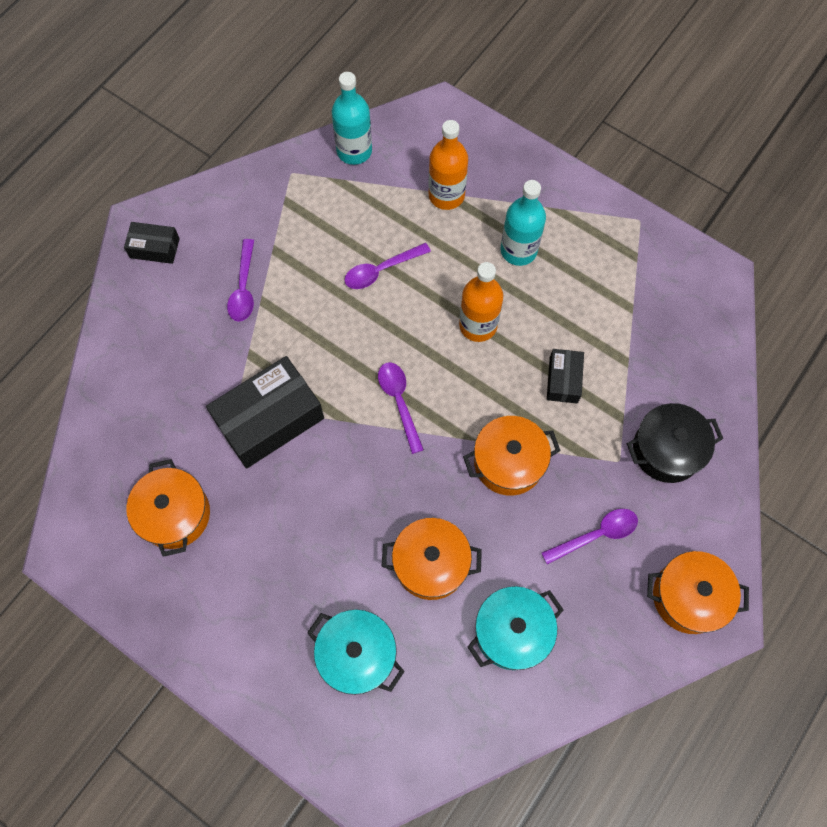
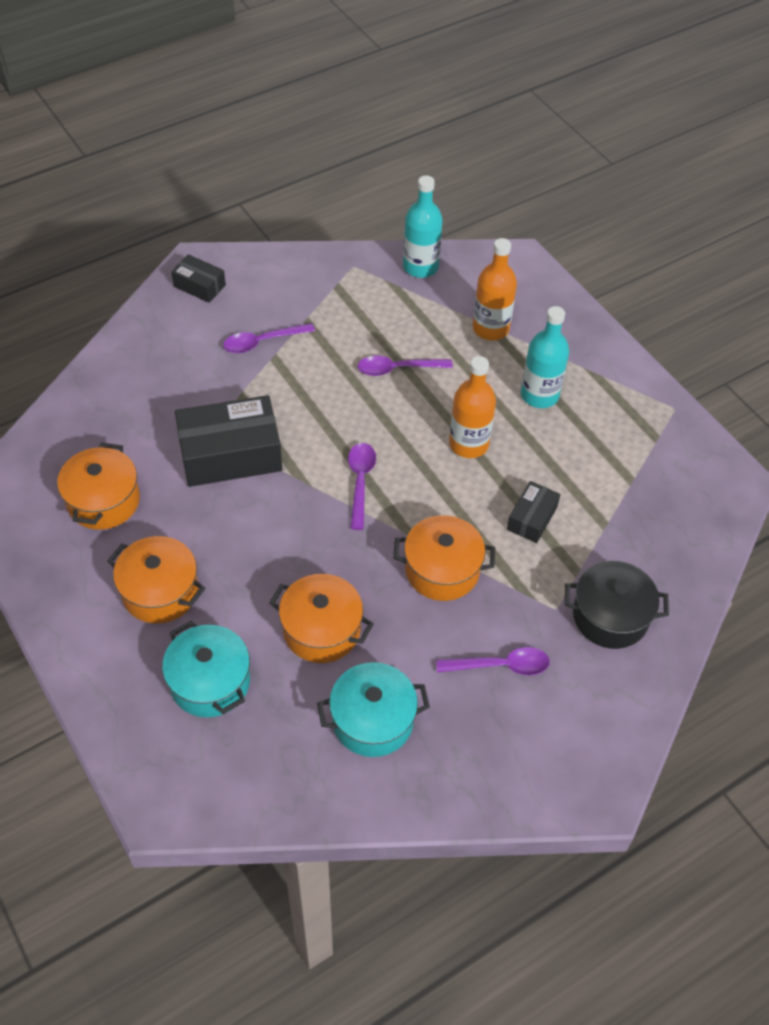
camera: 20 degrees right, 15 degrees down
(243, 288) = (262, 342): purple spoon -> purple spoon turned 45 degrees clockwise
(688, 597) = (572, 758): orange pot -> orange pot (160, 592)

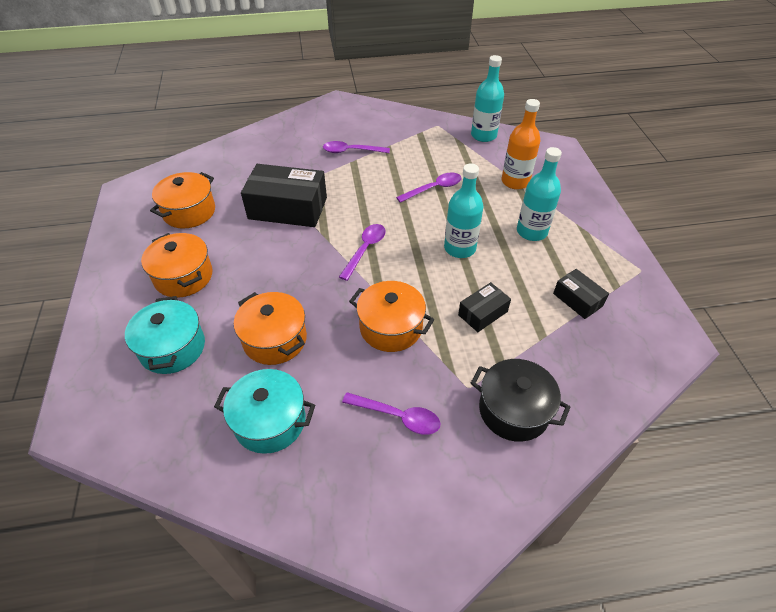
camera: 25 degrees right, 5 degrees down
(199, 286) = (332, 113): black box -> black box (577, 300)
(398, 369) = (433, 188): purple spoon -> purple spoon turned 135 degrees clockwise
(469, 444) = (459, 248): orange bottle -> turquoise bottle

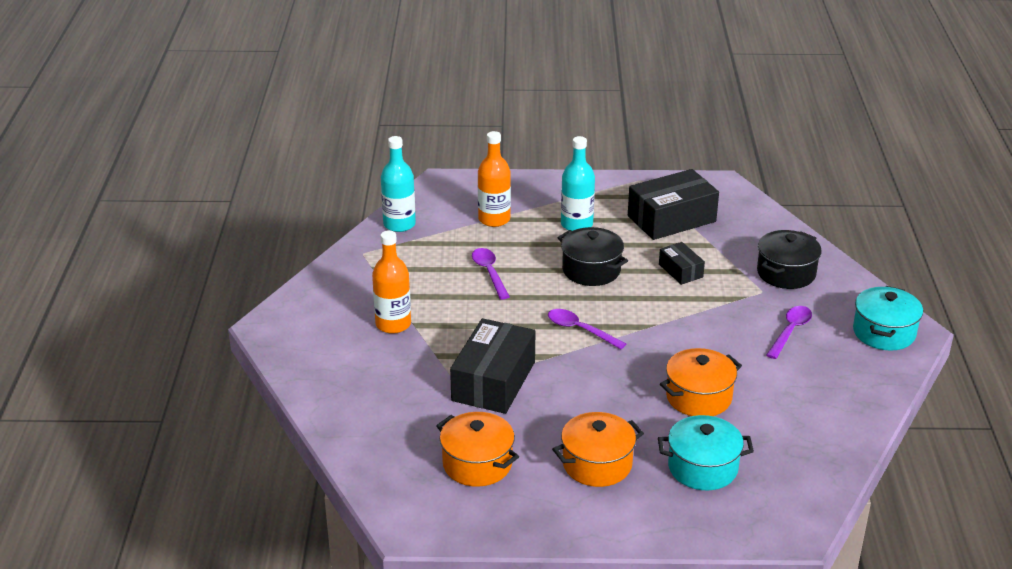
camera: 80 degrees left, 15 degrees down
(270, 421) = (793, 403): turquoise pot -> turquoise pot (884, 332)
(351, 151) = (393, 324): purple spoon -> orange bottle
(391, 327) = (691, 324): orange pot -> none
(459, 248) = (591, 270): turquoise bottle -> black pot
(577, 300) = (671, 219): black box -> black box, size x1.94

